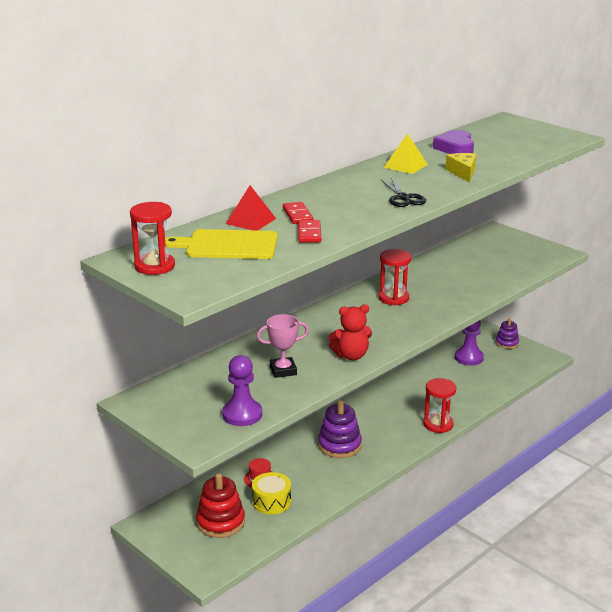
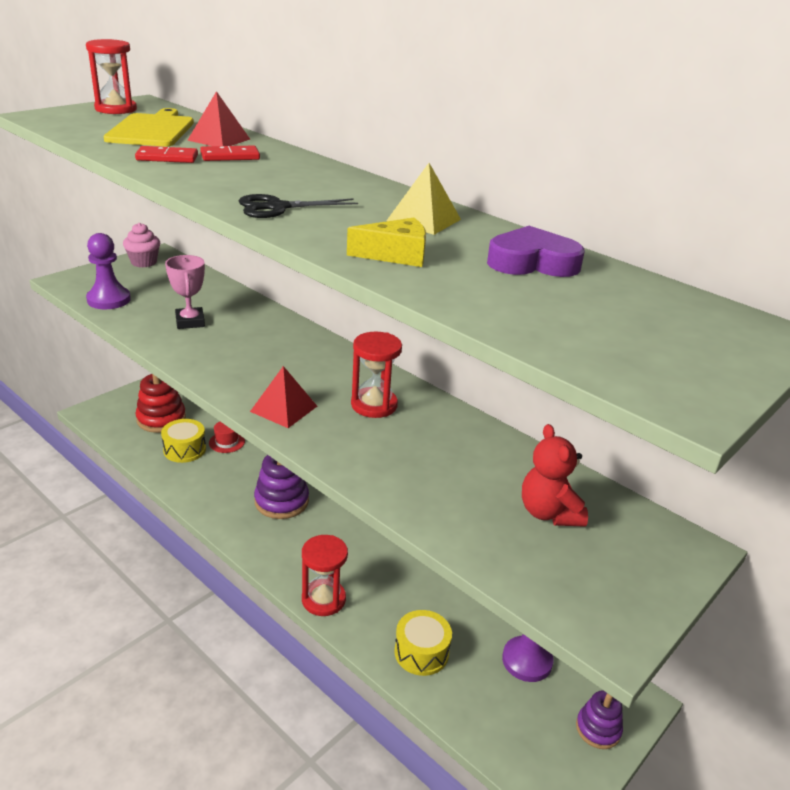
camera: 85 degrees right, 5 degrees up
(152, 407) = (144, 262): none -> pink cupcake
(351, 356) = (212, 363): red teddy bear -> red teddy bear (549, 513)
(405, 326) = (283, 408): none -> red pyramid
(472, 390) = (421, 652): none -> yellow drum

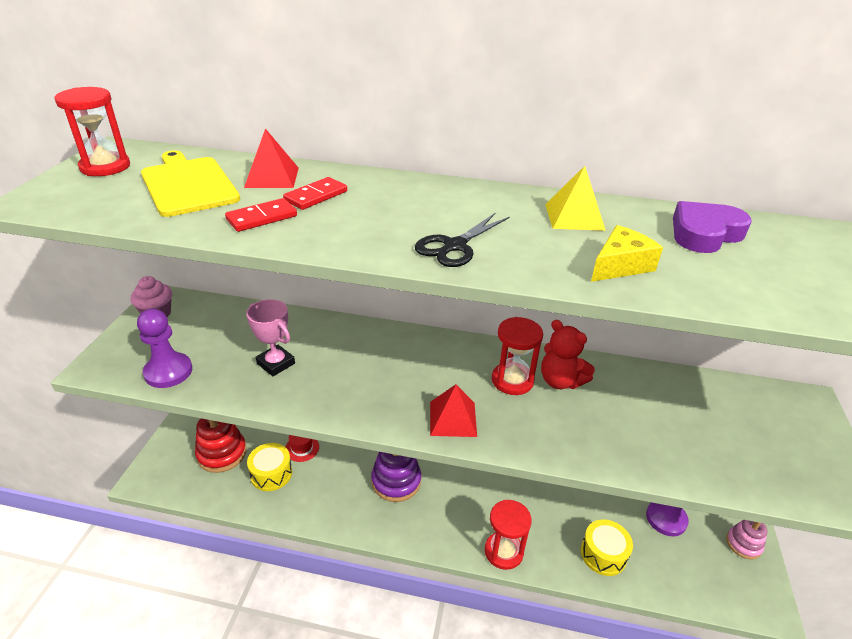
camera: 30 degrees left, 5 degrees up
(549, 513) = (715, 418): red teddy bear -> red teddy bear (560, 381)
(598, 729) = (743, 544): purple stacking toy -> pink stacking toy

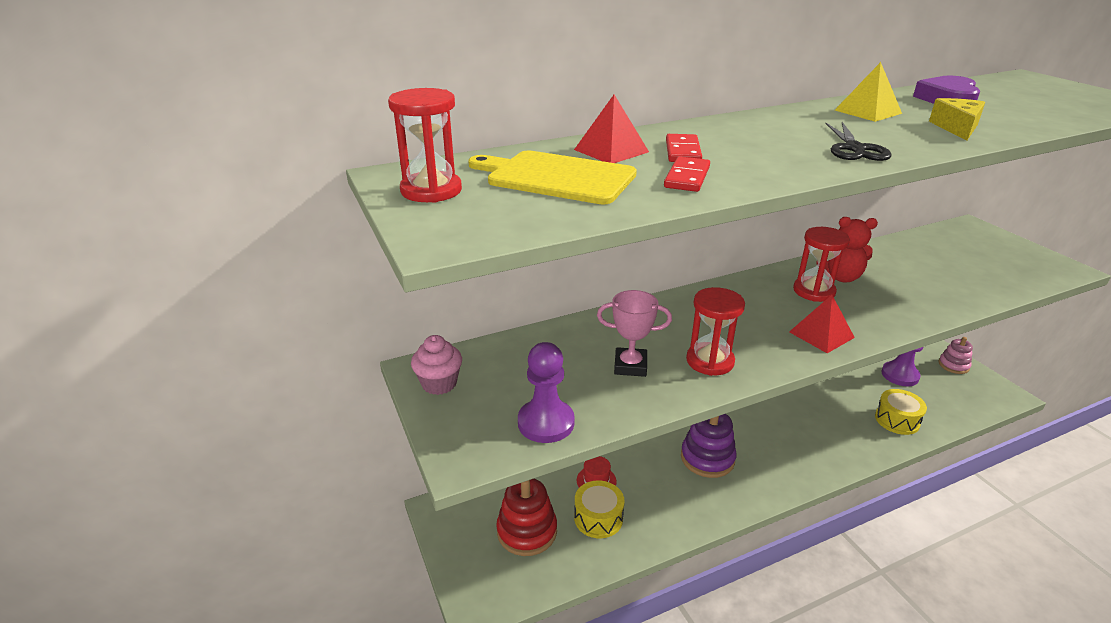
camera: 35 degrees left, 5 degrees down
(503, 551) = (842, 459): red hourglass -> red hourglass (710, 361)

